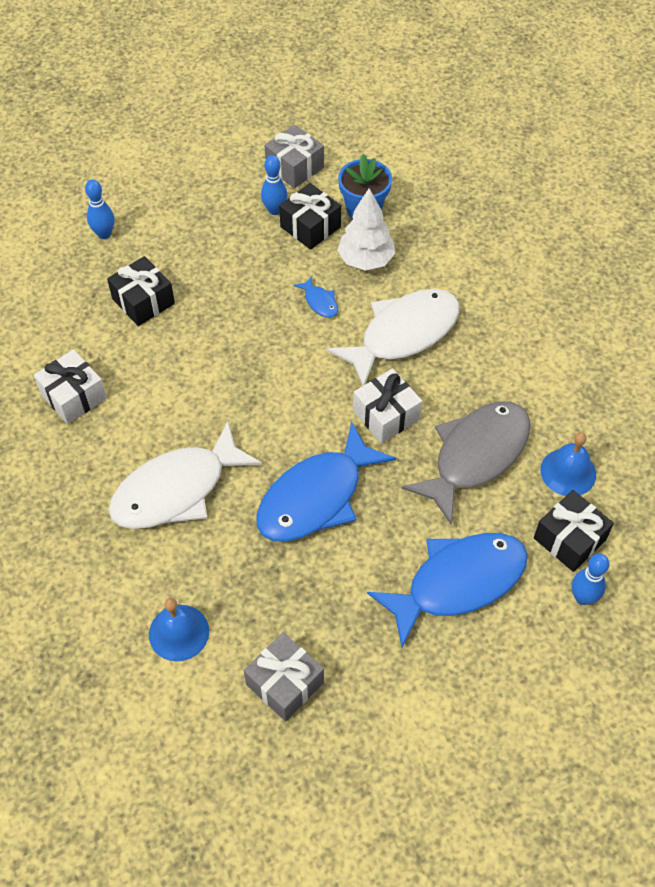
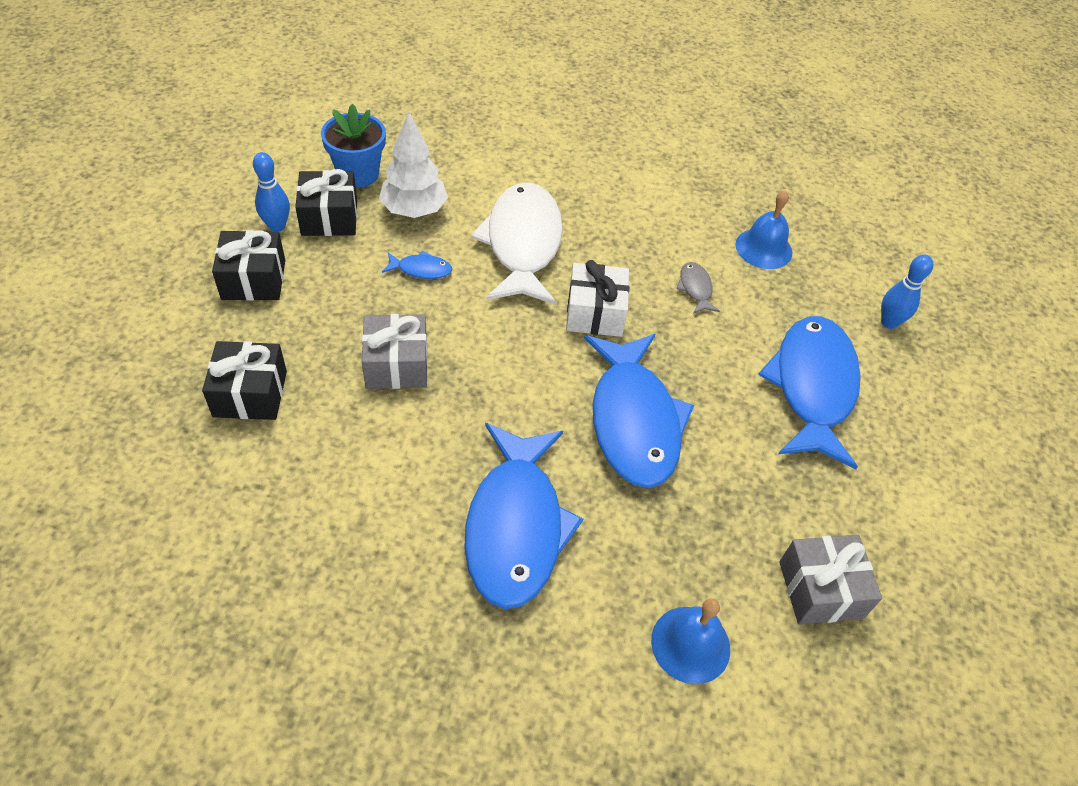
camera: 55 degrees left, 5 degrees down
(74, 396) = (295, 539): white gift -> none
(104, 234) = (119, 366): blue bowling pin -> none
(177, 489) = (515, 526): white fish -> blue fish
(295, 167) = (248, 180): grey gift -> grey gift (396, 365)
(475, 456) = (695, 288): grey fish -> grey fish, size x0.40
(569, 539) = (827, 291): black gift -> black gift (254, 279)

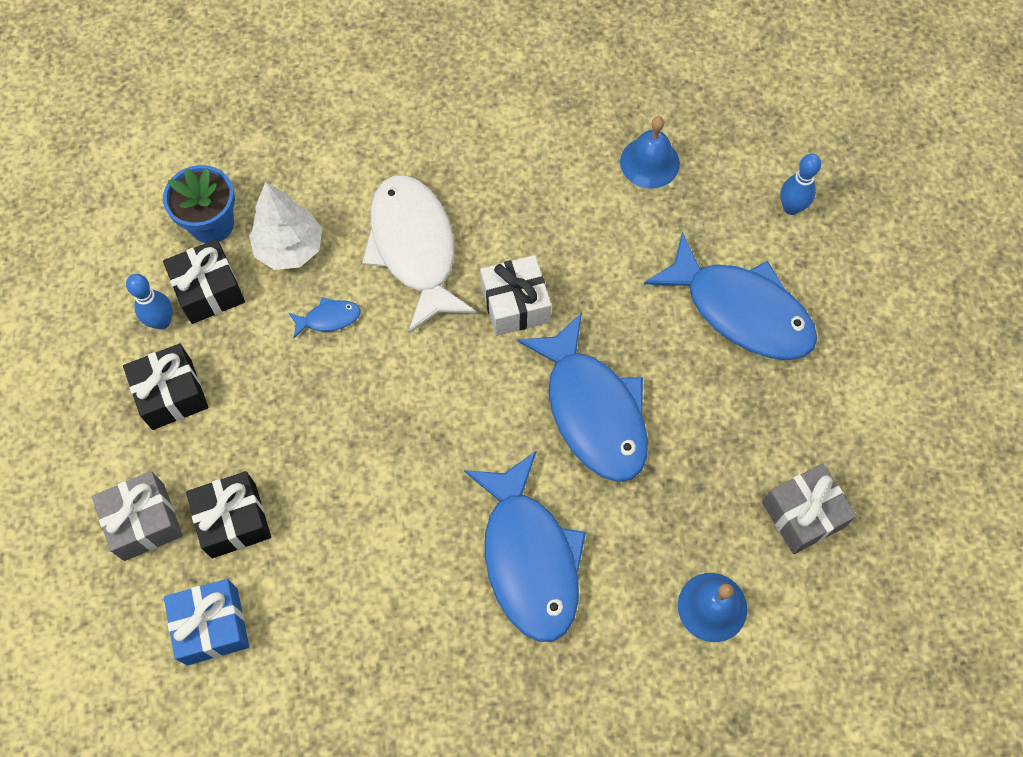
camera: 15 degrees left, 15 degrees up
(179, 474) = (212, 626): none -> blue gift
(396, 365) = (354, 436): grey gift -> grey gift (144, 522)
(695, 288) = (600, 238): grey fish -> none
(812, 387) = (740, 310): blue fish -> blue fish turned 135 degrees clockwise

